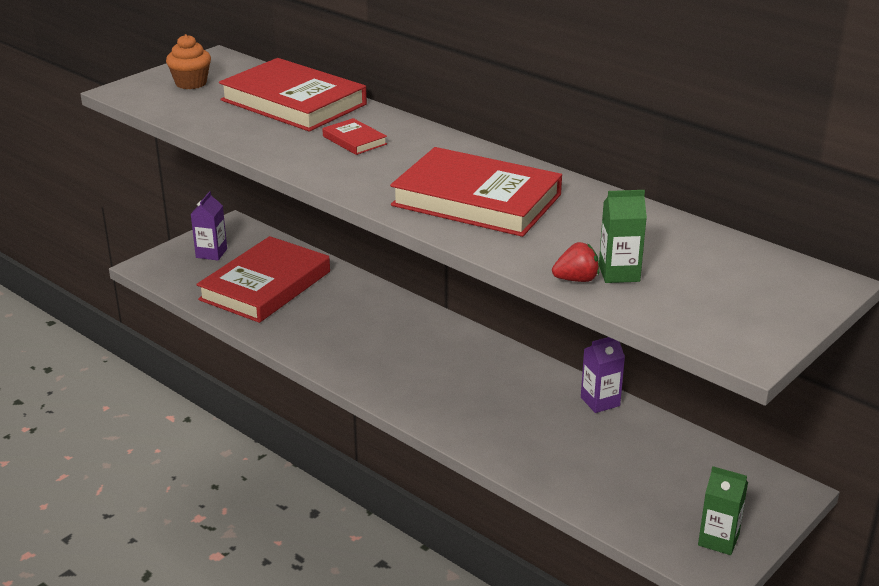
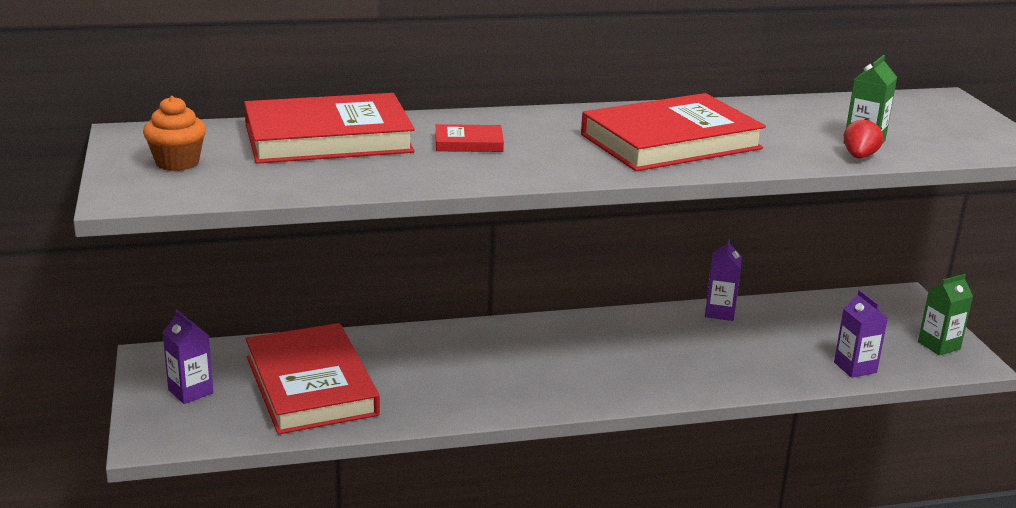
camera: 55 degrees left, 5 degrees down
(604, 502) = (855, 367): none -> purple carton

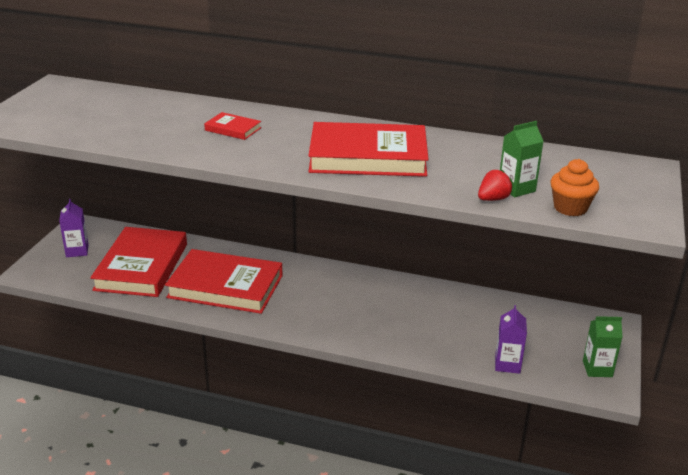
camera: 30 degrees right, 5 degrees up
(177, 163) = (53, 107): orange cupcake -> orange cupcake (570, 208)
(328, 138) = (155, 108): red book -> red book (225, 286)
(719, 312) = (452, 294): purple carton -> none

